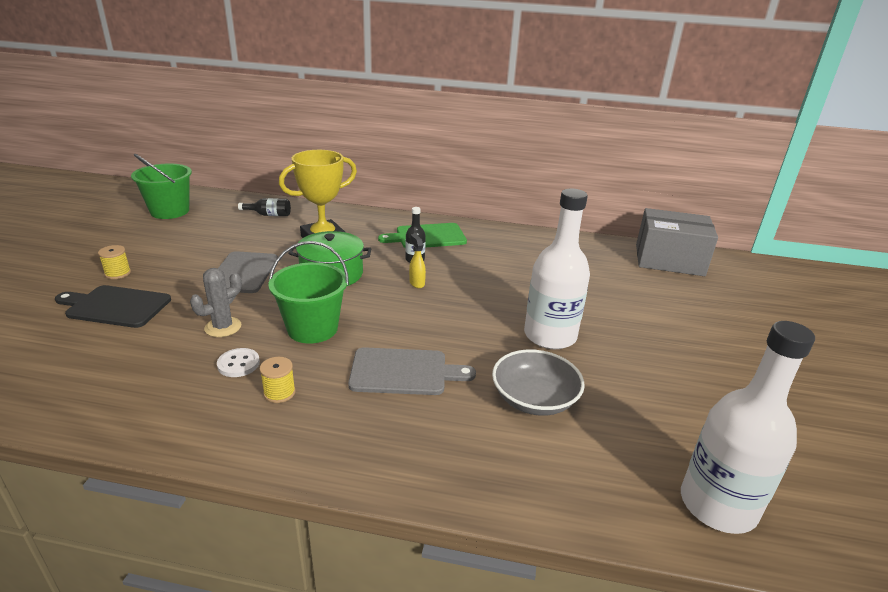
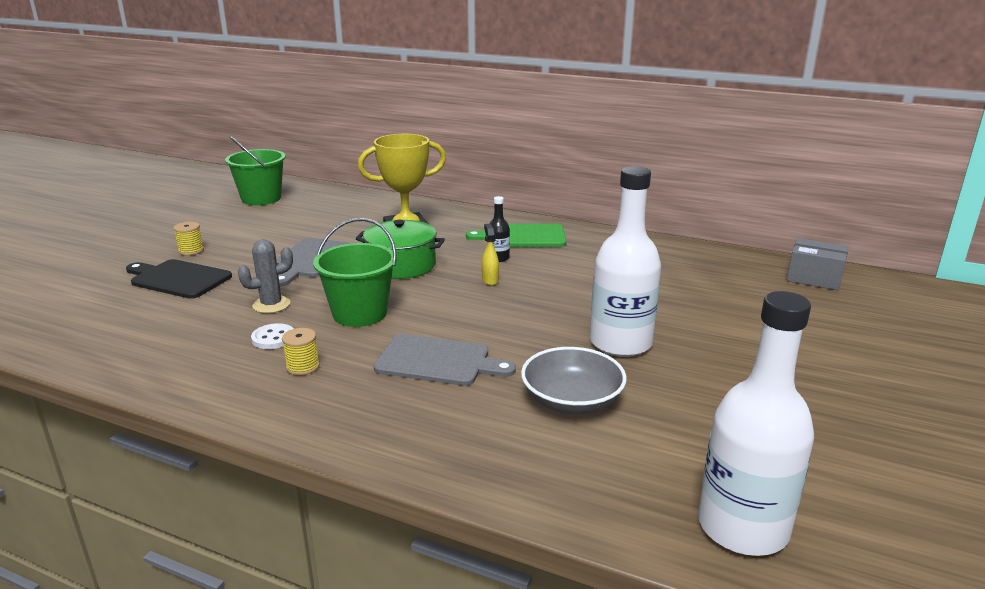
camera: 15 degrees right, 5 degrees down
(269, 215) = (359, 207): black bottle -> none
(669, 260) = (814, 278): grey box -> grey box, size x0.61

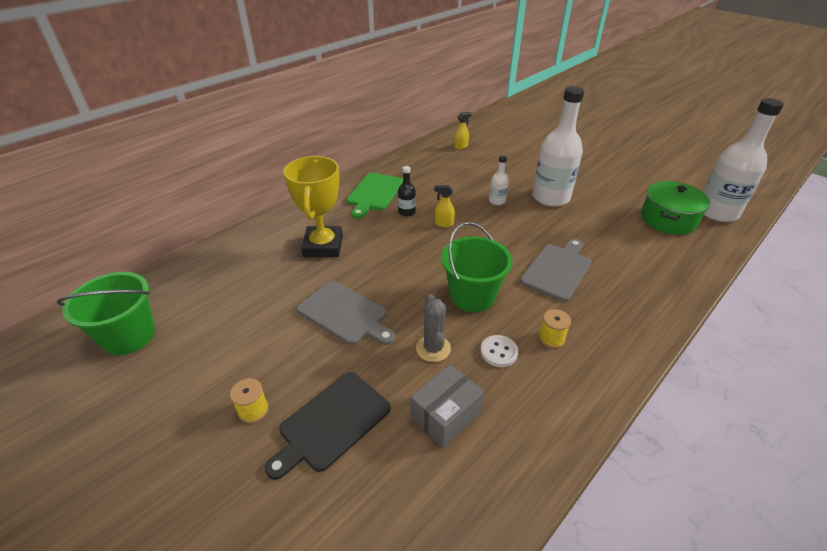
camera: 70 degrees left, 15 degrees up
(401, 265) = (391, 260): green pot -> green pot (668, 219)
(572, 305) = (497, 201): none -> white bottle
(572, 401) = (612, 230): grey bowl -> none
(697, 265) = (461, 146): none -> yellow spray bottle
(814, 278) = (495, 122): grey box -> grey box (445, 415)

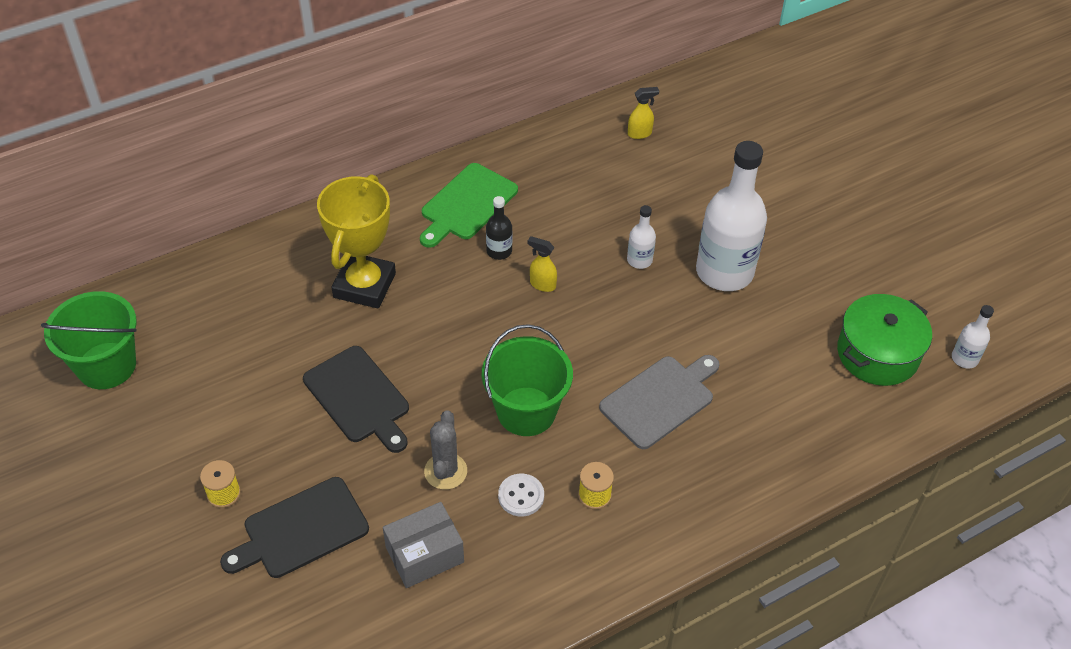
camera: 15 degrees right, 10 degrees up
(345, 314) = (359, 398): grey cutting board -> black cutting board
(717, 212) = (964, 358): white bottle -> white bottle, size x0.44

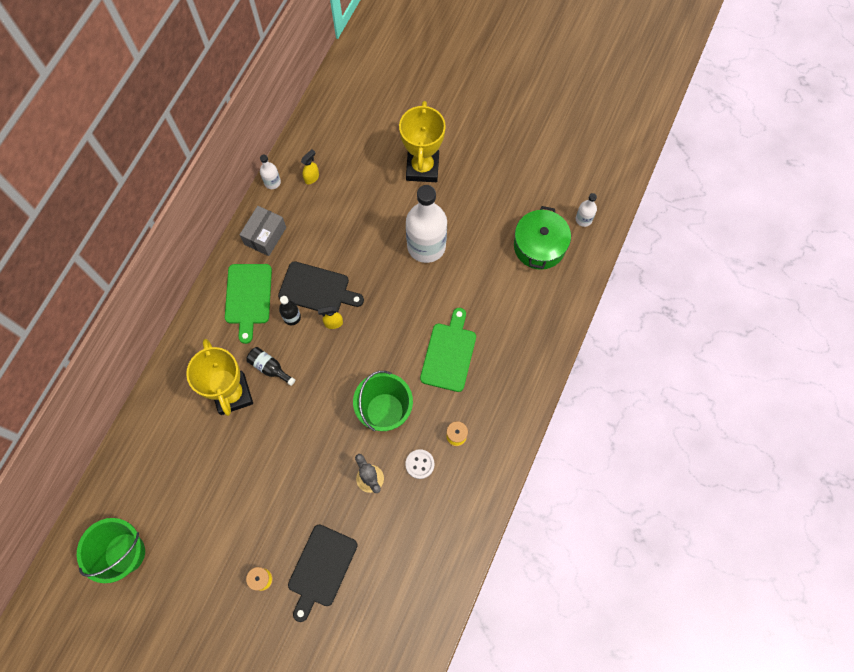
camera: 35 degrees left, 20 degrees up
(359, 398) = (288, 468): black cutting board -> black cutting board (317, 289)
(424, 555) = (396, 534): grey box -> grey box (265, 236)
(429, 285) = (269, 368): none -> black bottle
(639, 260) = (375, 269): white bottle -> white bottle (272, 182)
(660, 400) = (449, 354): grey cutting board -> green cutting board
(784, 193) = (422, 168): none -> yellow trophy

